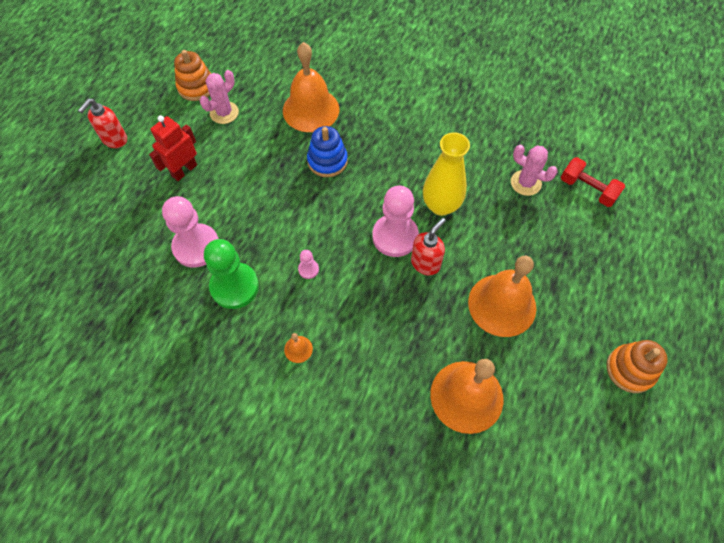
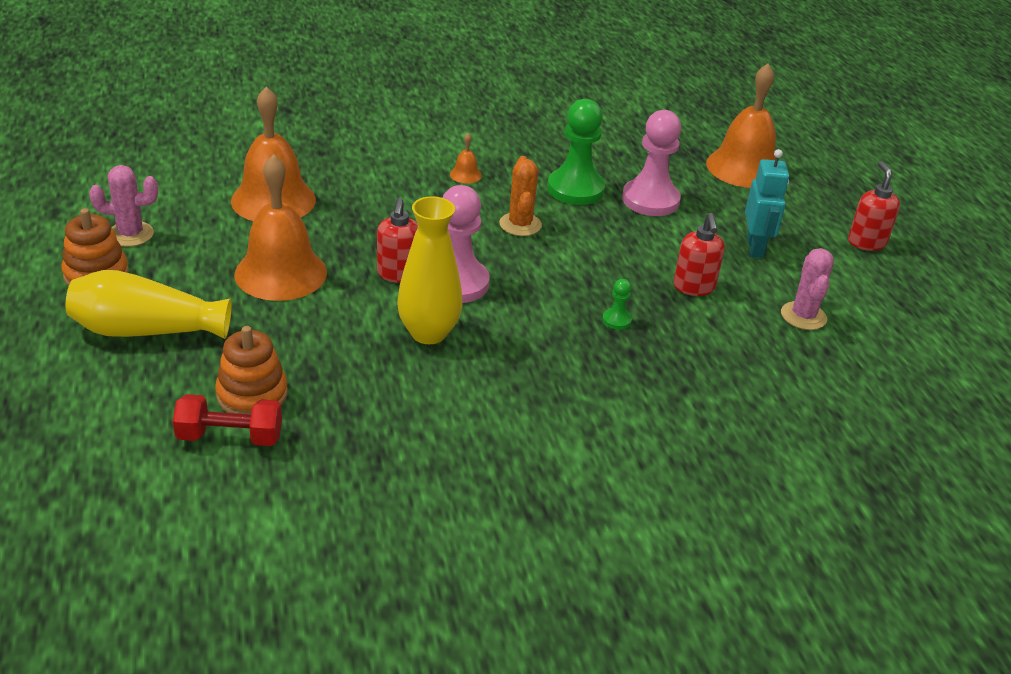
camera: 140 degrees right, 25 degrees down
(184, 170) = (755, 247): red robot -> turquoise robot
(196, 87) = (879, 328): orange stacking toy -> orange stacking toy (252, 395)
(258, 161) = (694, 287): none -> red soap dispenser
(308, 269) = (520, 224): pink pawn -> orange cactus
(311, 109) = (710, 367): orange bell -> orange bell (744, 168)
(327, 161) = (616, 320): blue stacking toy -> green pawn
(525, 183) = (331, 406): pink cactus -> pink cactus (130, 234)
(609, 293) = (146, 330): none -> yellow vase

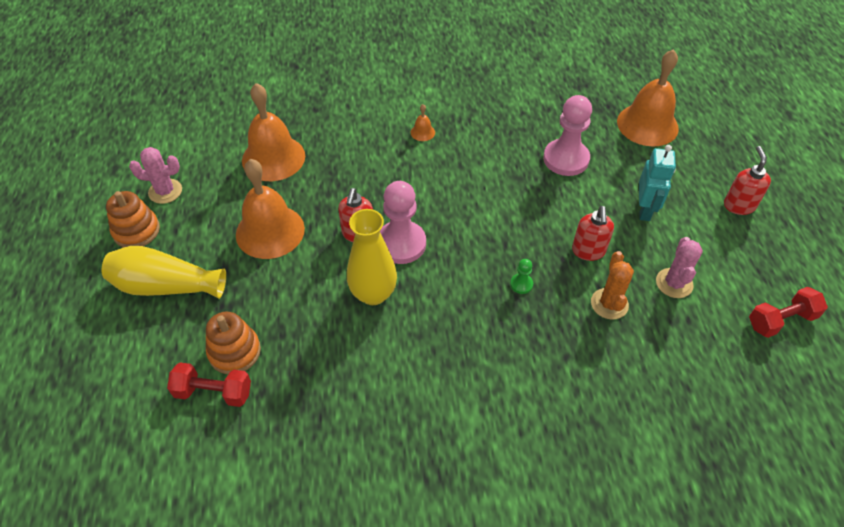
camera: 10 degrees right, 15 degrees up
(520, 224) = (458, 184): orange cactus -> orange cactus (609, 304)
(575, 189) = (507, 147): green pawn -> none
(936, 348) = (781, 320): none -> red dumbbell

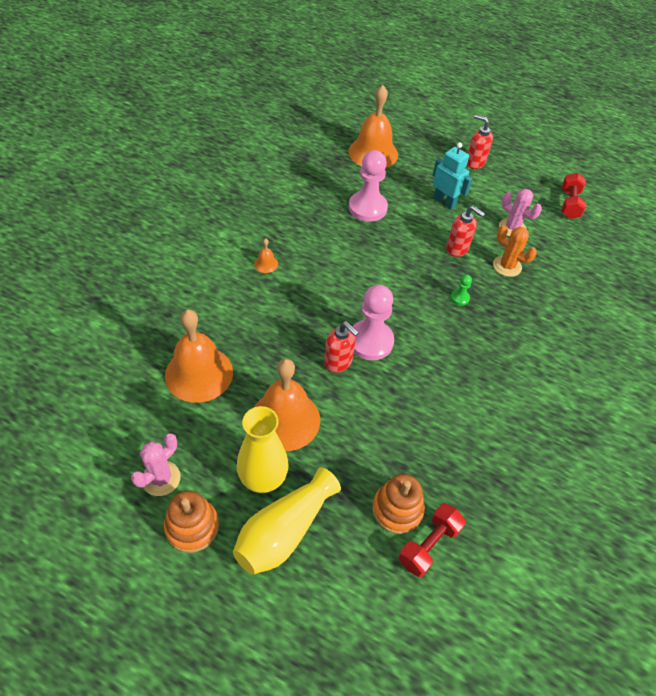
camera: 60 degrees left, 0 degrees up
(373, 294) = (406, 385): yellow vase -> yellow vase (263, 479)

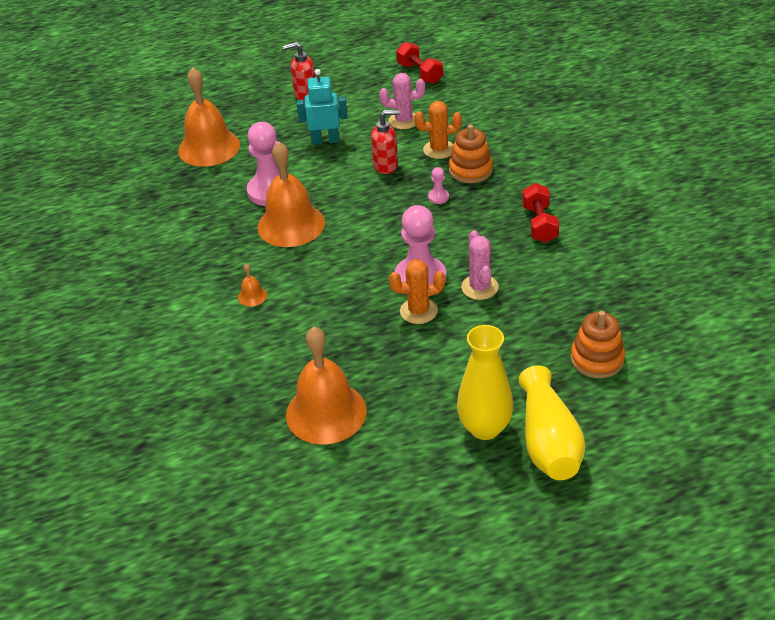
camera: 40 degrees left, 10 degrees down
(161, 478) = (413, 499): pink cactus -> pink cactus (479, 287)
(192, 527) = (484, 502): orange stacking toy -> orange stacking toy (470, 170)
(285, 419) = (440, 380): orange bell -> orange bell (291, 225)
(338, 362) = (418, 311): red soap dispenser -> orange cactus
(428, 545) = (645, 359): red dumbbell -> red dumbbell (539, 224)
(459, 298) = (438, 197): green pawn -> pink pawn

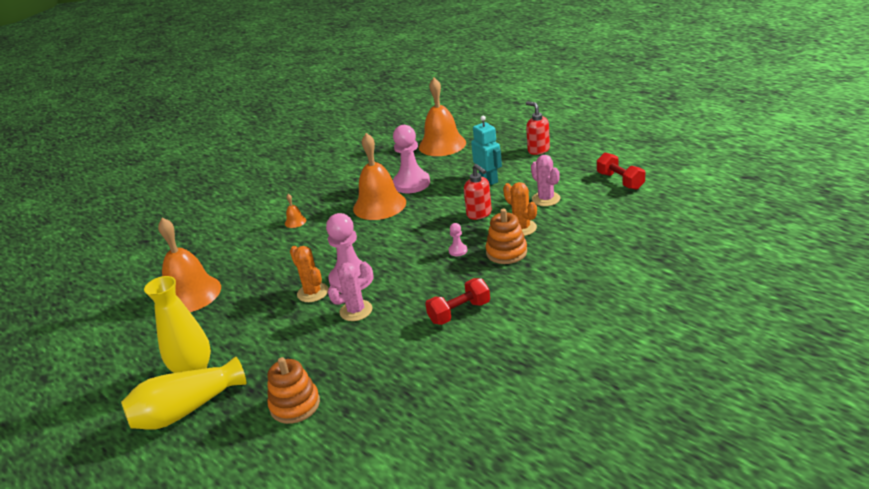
camera: 65 degrees right, 10 degrees down
(420, 73) = (620, 181): red dumbbell -> red dumbbell turned 60 degrees counterclockwise

